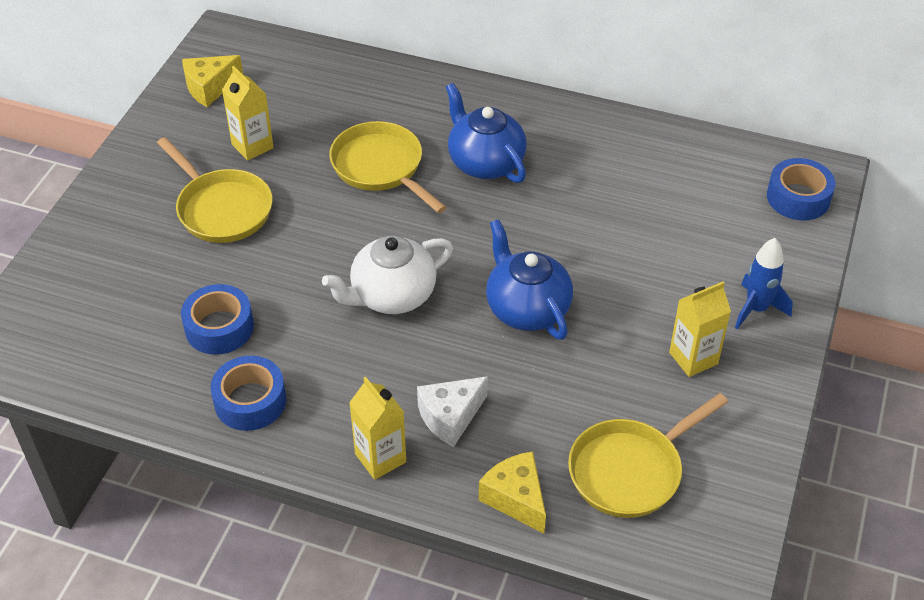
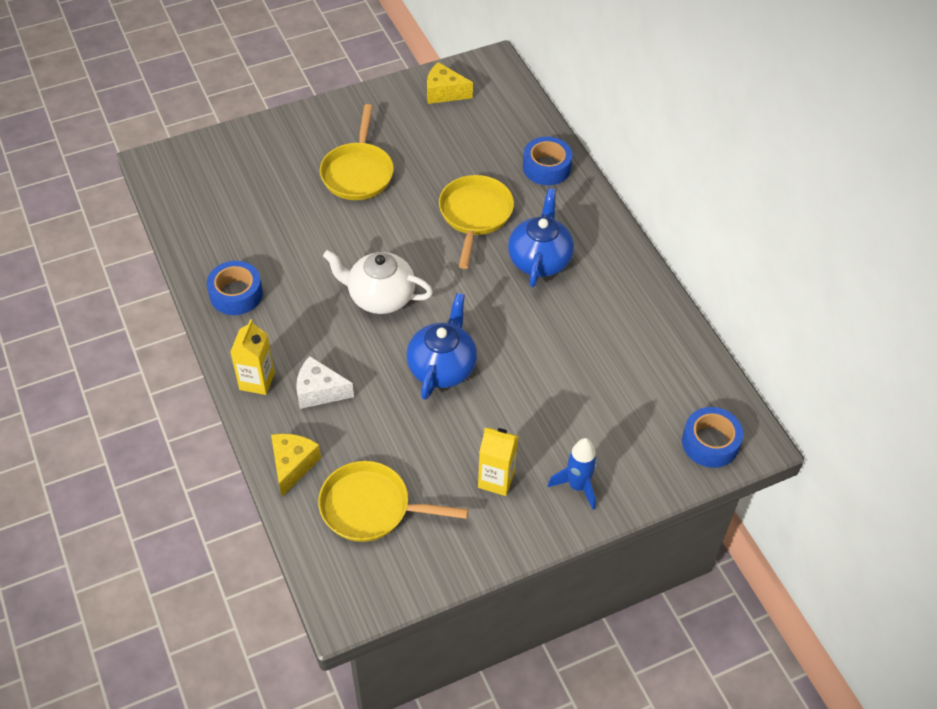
camera: 45 degrees right, 5 degrees up
(219, 327) = (272, 241): blue tape -> blue tape (546, 167)
(252, 146) = (421, 147): yellow carton -> none

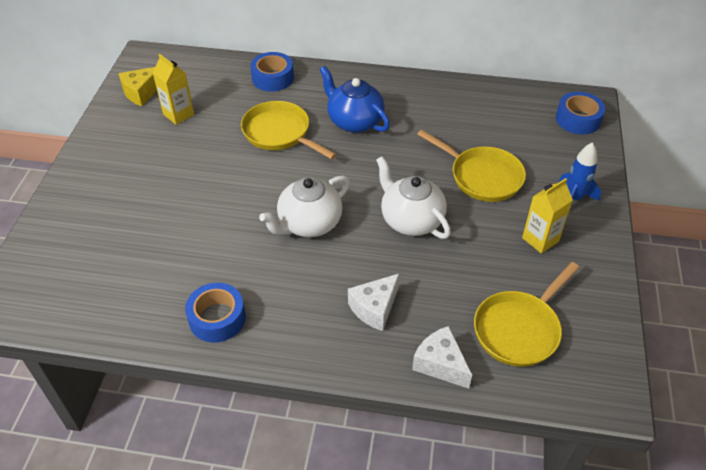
camera: 55 degrees left, 5 degrees down
(257, 381) = (328, 348): yellow carton -> yellow carton (178, 114)
(293, 465) = (440, 364): yellow cheese -> white cheese
(358, 172) = (166, 177): yellow pan -> yellow pan (482, 177)
(442, 367) = (411, 220): blue teapot -> white teapot

